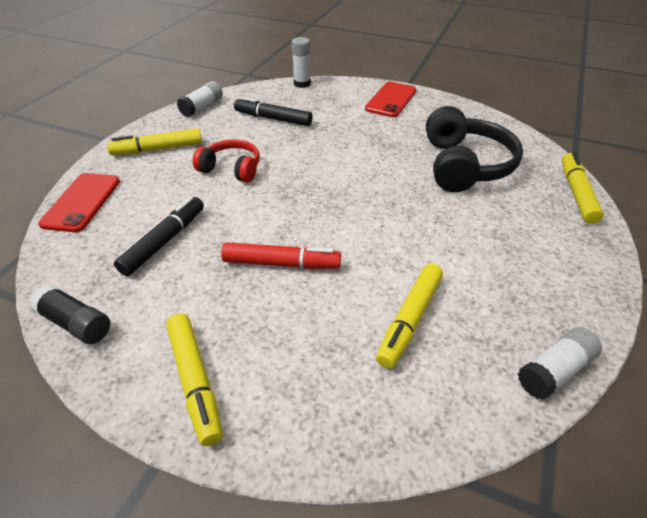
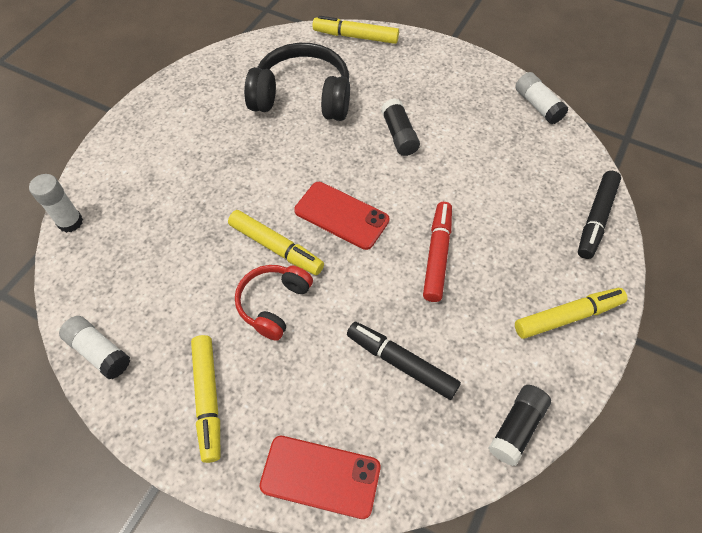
camera: 85 degrees left, 15 degrees up
(273, 119) = (162, 259): black marker -> black marker (596, 219)
(391, 100) = (151, 132): red phone -> red phone (341, 215)
(410, 319) = (499, 172): yellow marker -> yellow marker (276, 247)
(439, 231) = (399, 135): none -> black glue stick

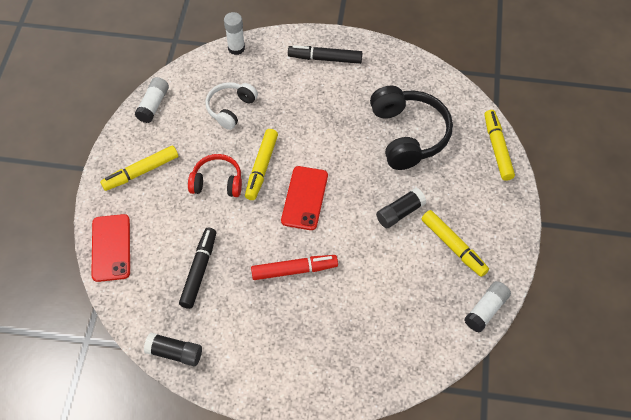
camera: 70 degrees right, 0 degrees up
(165, 256) = (231, 109): none -> white headphones
(567, 316) = (273, 371): yellow marker -> yellow marker (453, 246)
(596, 219) = (376, 379): black marker -> black marker (325, 58)

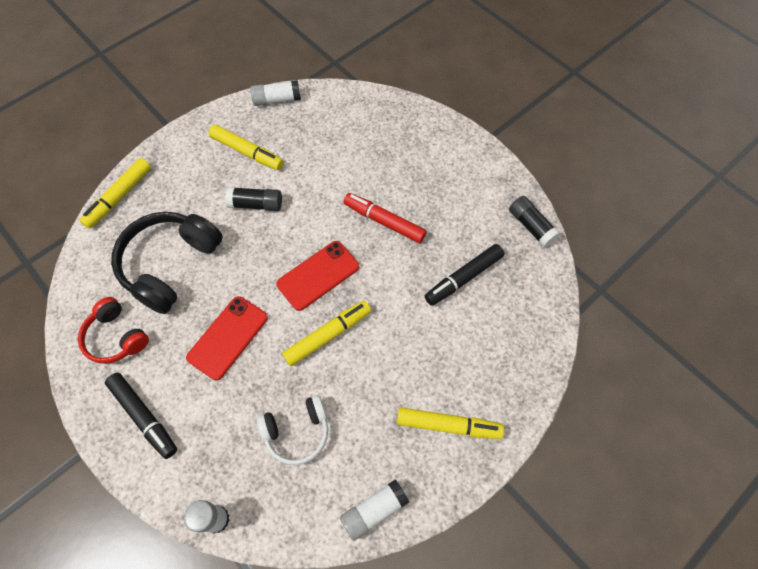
camera: 140 degrees left, 5 degrees up
(111, 248) = (531, 359): red phone -> red phone (228, 337)
(217, 182) = (381, 352): red headphones -> red headphones (116, 337)
(453, 246) = (247, 152): yellow marker -> yellow marker turned 120 degrees clockwise

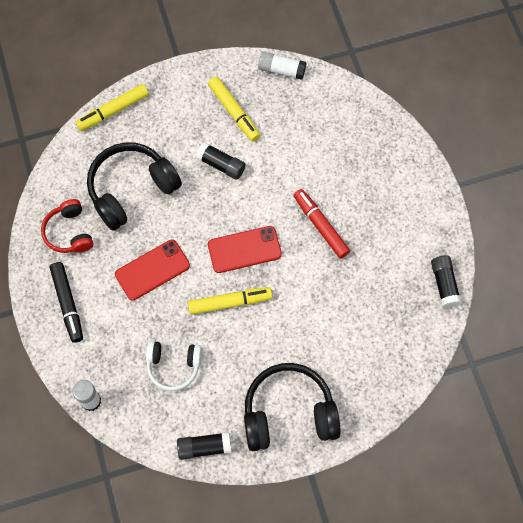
camera: 25 degrees right, 5 degrees up
(374, 510) = (204, 447): white glue stick -> black glue stick
(448, 425) = (289, 413): yellow marker -> black headphones
(463, 278) = (362, 304): black marker -> none

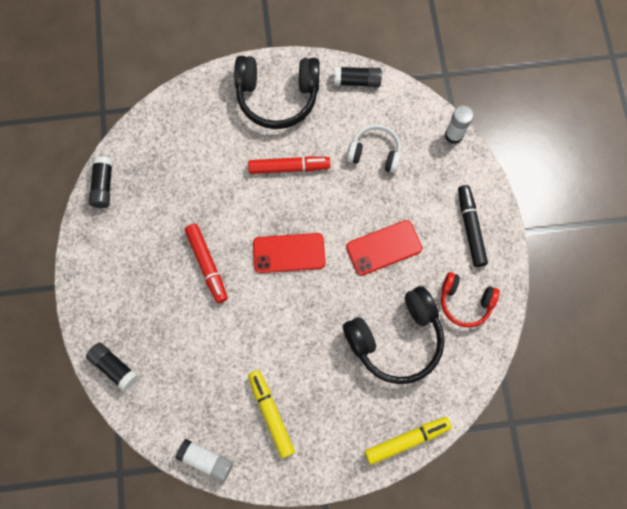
camera: 170 degrees left, 5 degrees up
(69, 232) = (465, 302): red headphones -> red headphones turned 120 degrees clockwise
(221, 165) = (296, 351): black glue stick -> black glue stick (114, 367)
(230, 302) = (313, 203): yellow marker -> none
(260, 335) = (289, 167): none -> red marker

